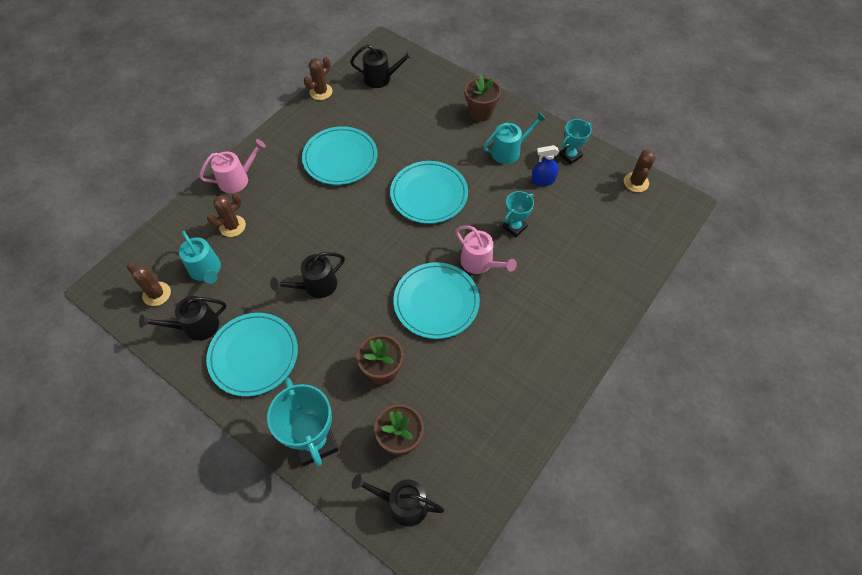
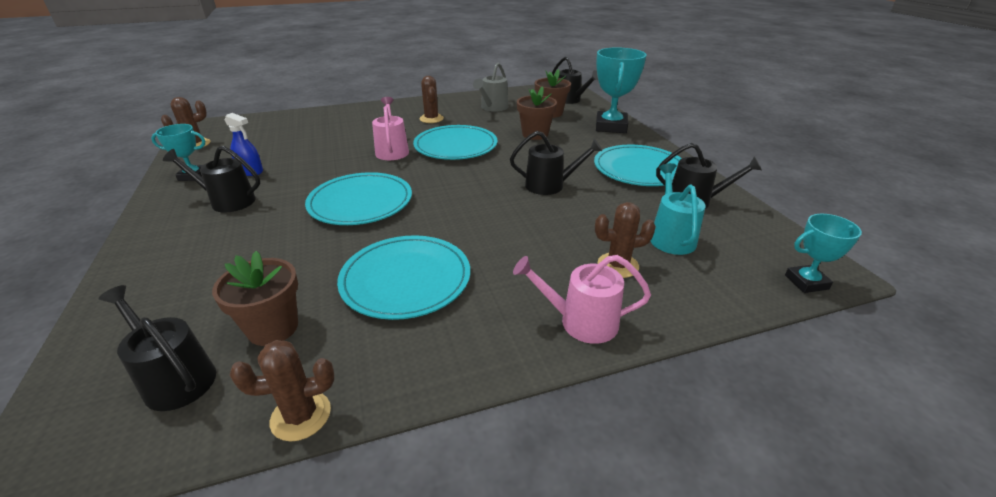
camera: 145 degrees left, 25 degrees down
(156, 294) = (743, 239): brown cactus -> brown cactus (431, 119)
(475, 413) = (492, 108): none -> grey watering can
(480, 113) = (173, 248): brown flower pot -> brown flower pot (273, 328)
(509, 151) = (228, 201): turquoise watering can -> black watering can
(515, 227) = (331, 157): turquoise trophy -> turquoise trophy (806, 282)

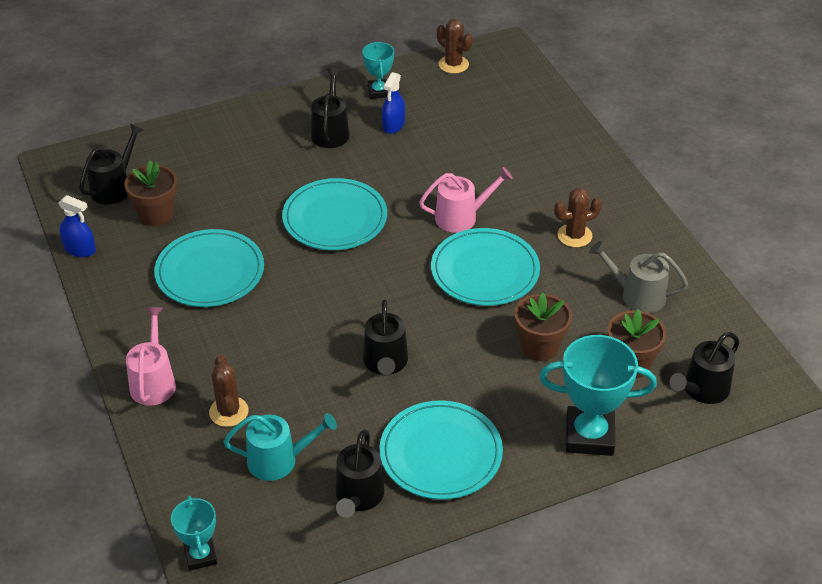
camera: 85 degrees right, 10 degrees up
(301, 416) = (80, 249): brown cactus -> blue spray bottle

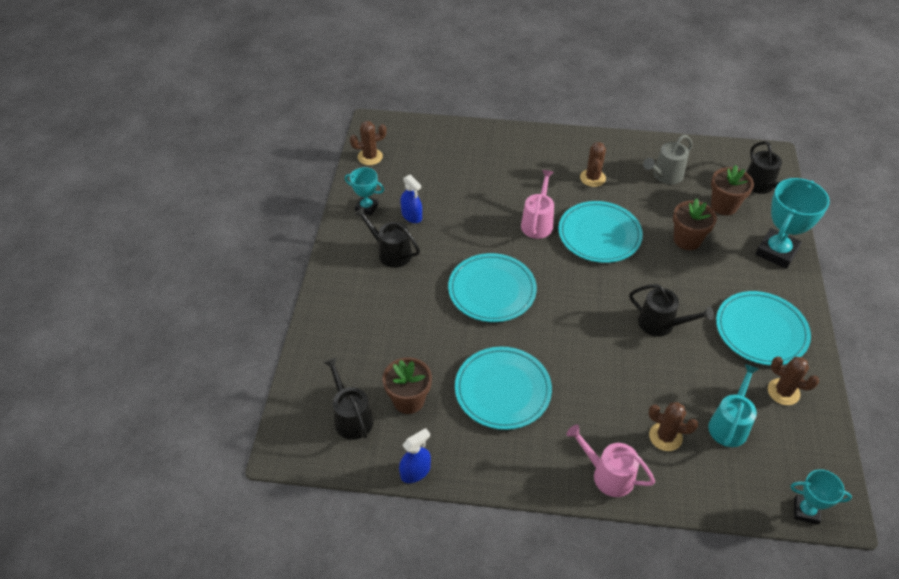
camera: 60 degrees left, 5 degrees up
(358, 497) = (783, 392): black watering can -> brown cactus

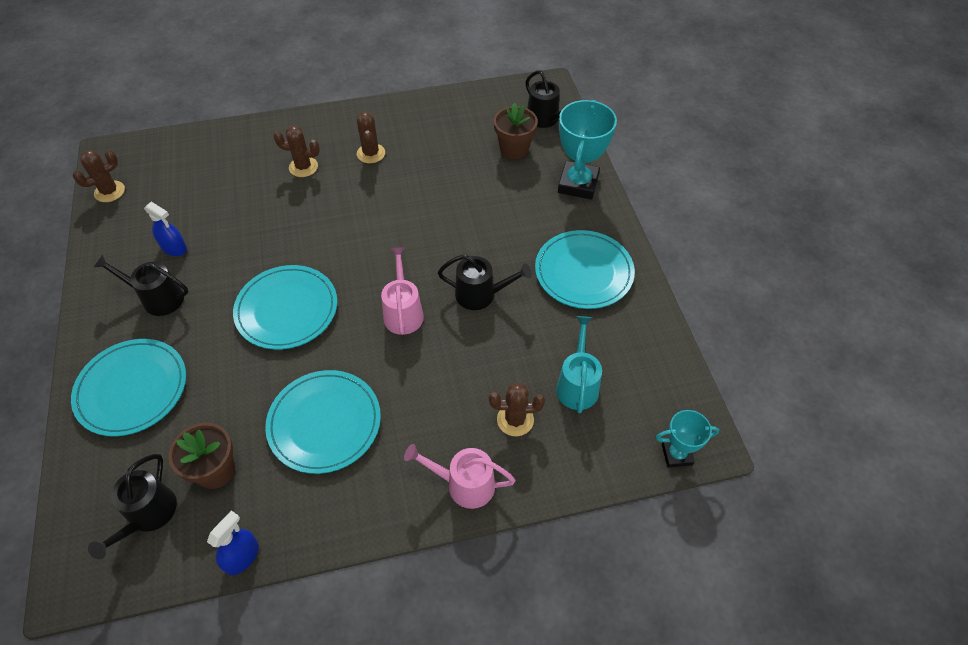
camera: 20 degrees left, 5 degrees up
(351, 417) = (148, 515): black watering can -> black watering can turned 120 degrees counterclockwise
(366, 207) = (117, 252): turquoise trophy -> none
(537, 223) = (322, 218): pink watering can -> pink watering can (403, 312)
(599, 234) = (392, 214): turquoise plate -> turquoise plate (132, 389)
(665, 176) = (447, 132): grey watering can -> none
(687, 240) = (485, 195): brown flower pot -> none
(783, 392) = (622, 331): brown cactus -> brown cactus (303, 167)

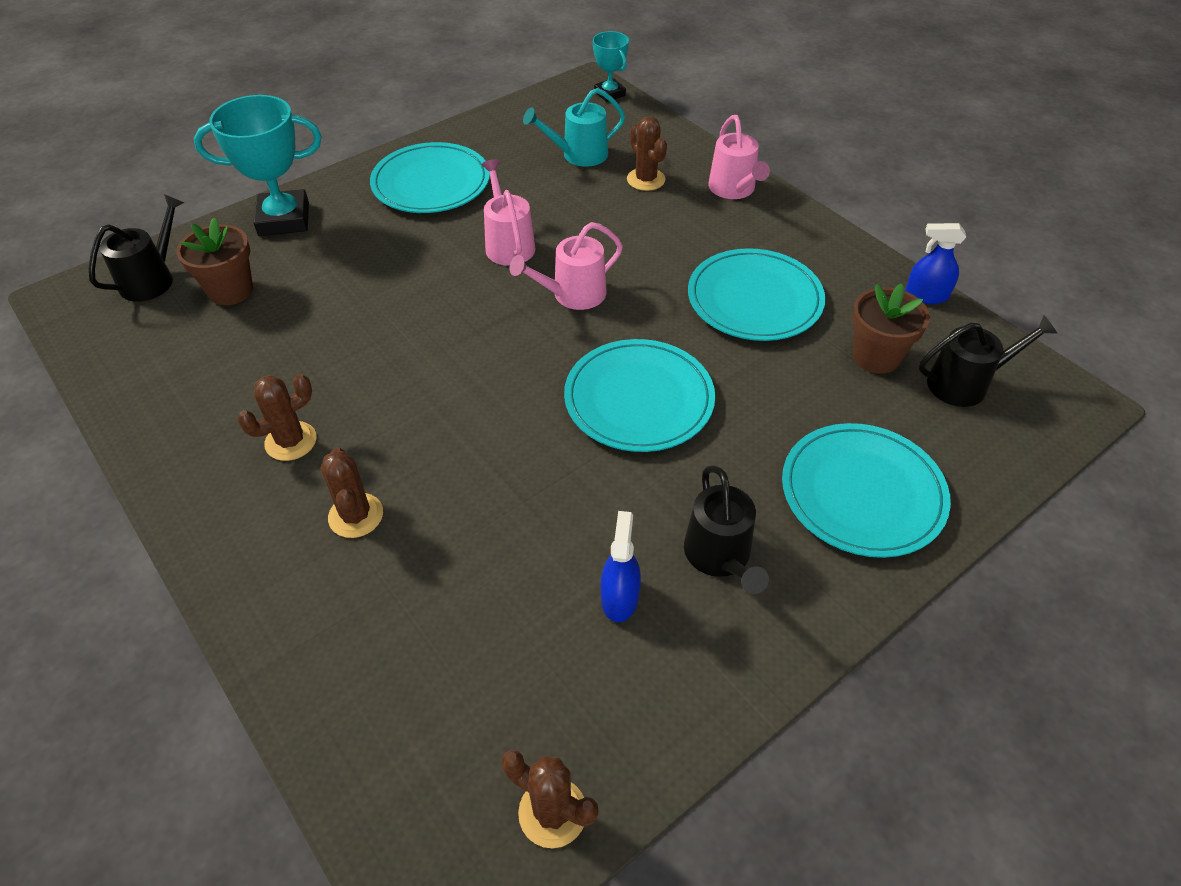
camera: 115 degrees left, 5 degrees down
(480, 294) = (508, 244): black watering can -> pink watering can

